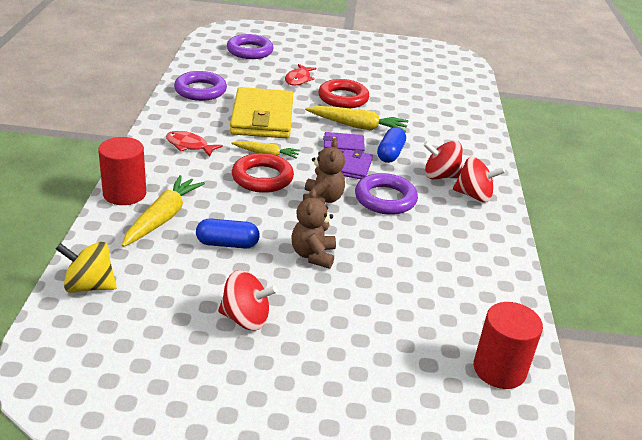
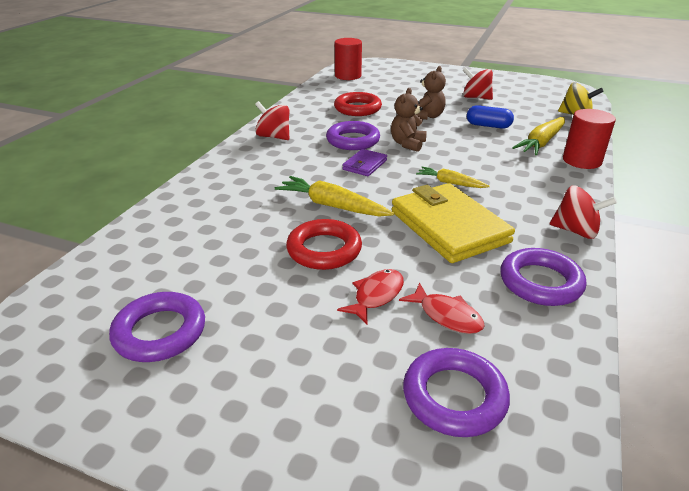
camera: 160 degrees left, 0 degrees up
(189, 146) = (535, 198): red fish -> red fish (446, 315)
(262, 118) = (448, 226): yellow wallet -> yellow wallet turned 45 degrees counterclockwise
(262, 178) = (457, 163): red ring -> red ring (357, 108)
(343, 145) = (363, 185): purple wallet -> none
(390, 154) = (318, 173): blue capsule -> none
(397, 61) = (160, 332): none -> purple ring
(440, 176) = (287, 152): red spinning top -> red spinning top (576, 231)

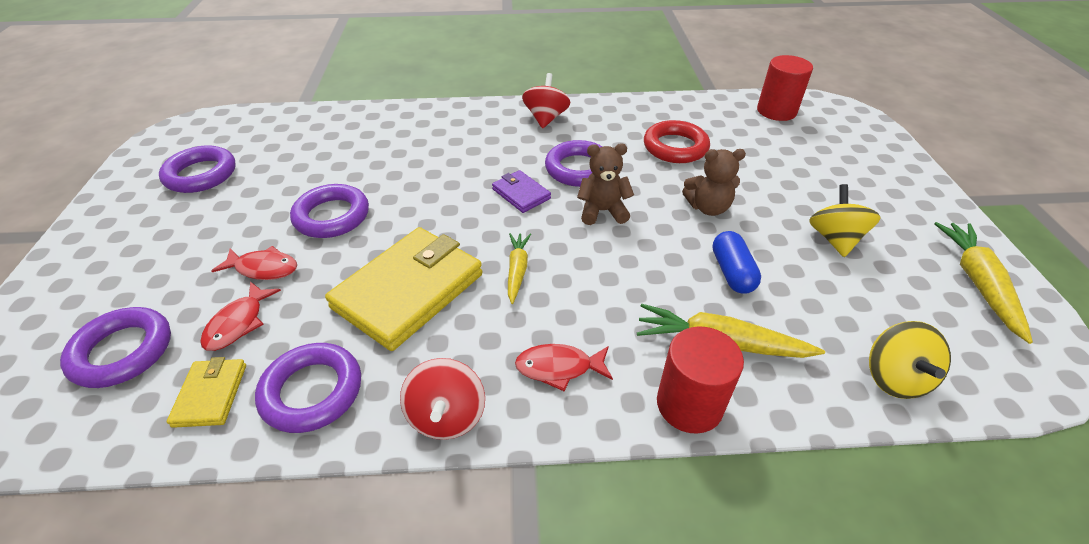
camera: 65 degrees right, 10 degrees up
(324, 250) = (332, 216): red ring -> purple ring
(332, 206) = (416, 197): yellow carrot -> yellow carrot (977, 283)
(365, 165) = (521, 194): purple wallet -> purple wallet turned 45 degrees clockwise
(476, 97) = (834, 239): red spinning top -> yellow spinning top
(530, 336) = (210, 395): none -> yellow wallet
(545, 188) = (559, 368): none -> red fish

